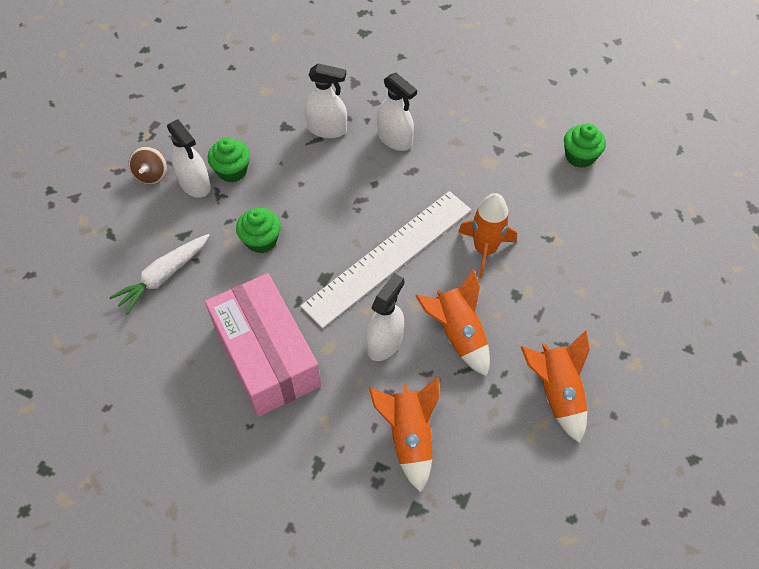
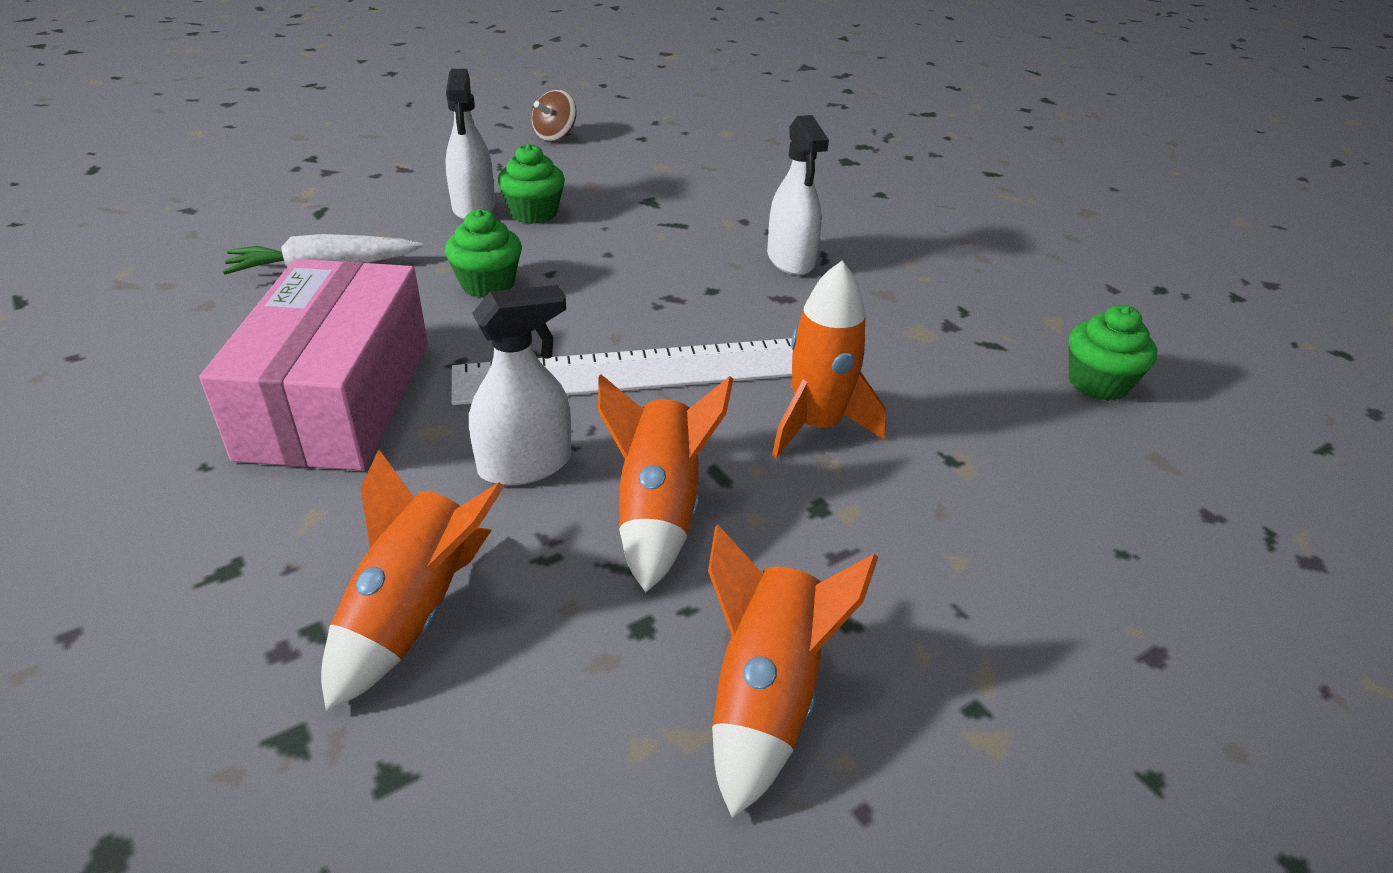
camera: 30 degrees right, 20 degrees down
(152, 175) = (435, 184): brown spinning top -> brown spinning top (555, 136)
(327, 129) = (703, 220): white spray bottle -> none

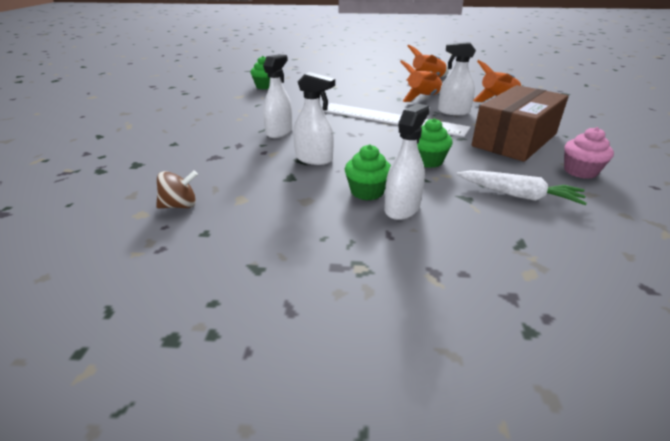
camera: 140 degrees left, 5 degrees down
(207, 349) = (580, 171): none -> pink cupcake
(337, 399) = (515, 140): pink box -> brown box
(555, 136) = (265, 264): brown spinning top -> brown spinning top (180, 205)
(660, 233) = (314, 159): none -> white spray bottle
(817, 426) = (358, 98): orange rocket -> none

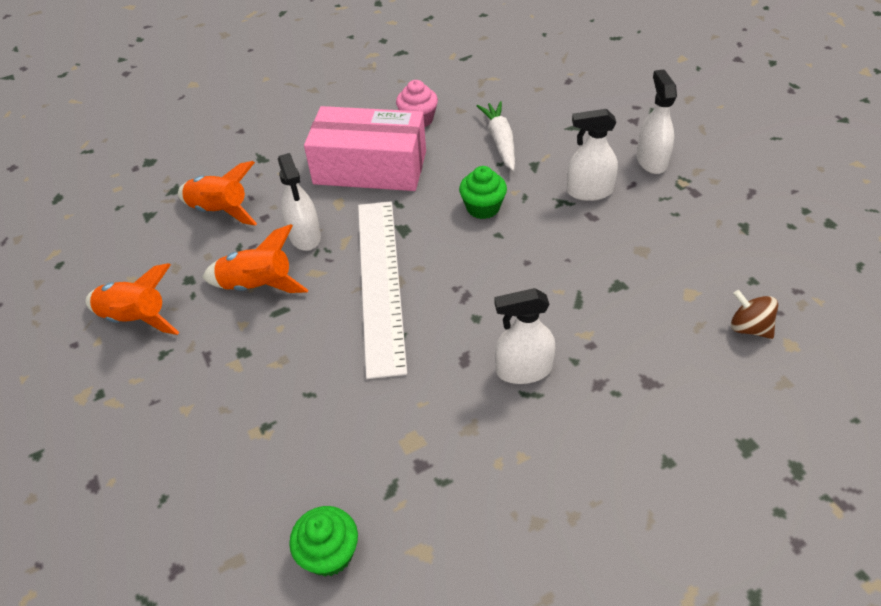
camera: 120 degrees left, 15 degrees up
(314, 159) = (562, 291): white spray bottle -> white spray bottle (651, 161)
(367, 192) = (586, 221): green cupcake -> none
(515, 140) = (370, 167): brown box -> pink box

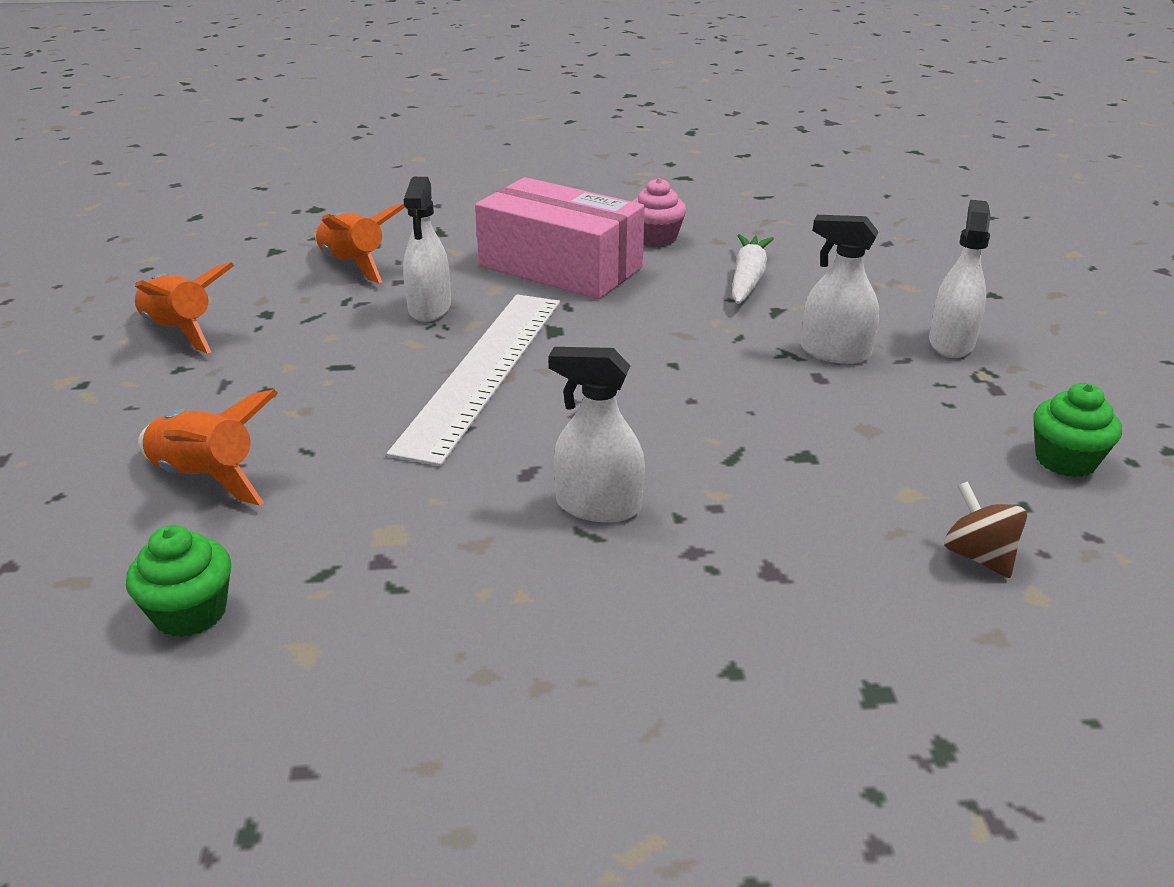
camera: 20 degrees right, 15 degrees down
(258, 286) = (337, 338): orange rocket -> orange rocket (207, 478)
(483, 208) = (674, 334): green cupcake -> green cupcake (1065, 460)

